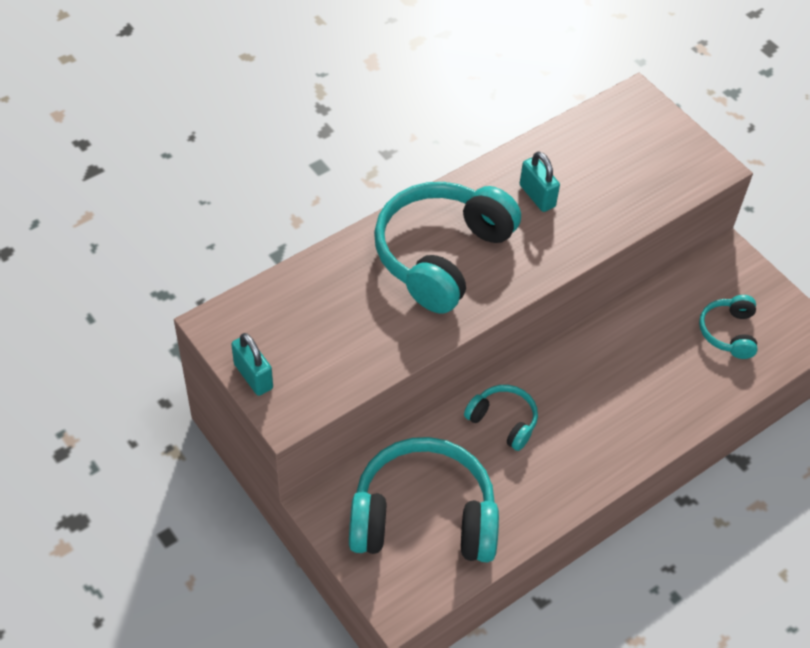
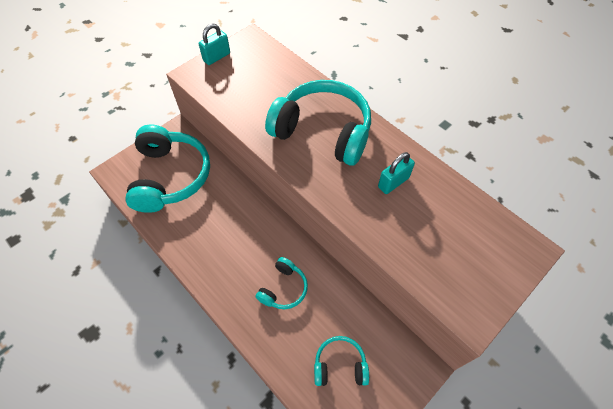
camera: 85 degrees right, 5 degrees up
(503, 421) = (240, 212): turquoise headphones -> turquoise headphones (283, 288)

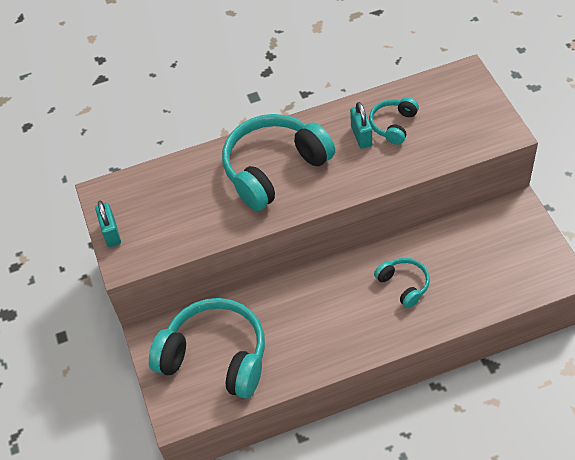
camera: 60 degrees left, 5 degrees down
(340, 365) = (495, 264): turquoise headphones -> turquoise headphones (393, 125)

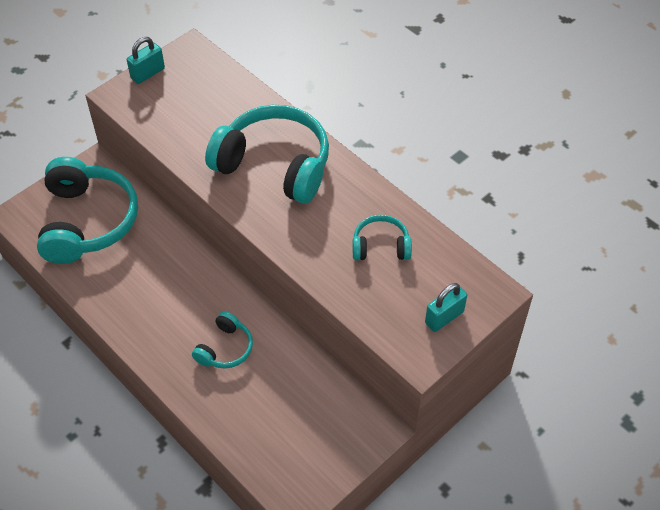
camera: 60 degrees right, 0 degrees up
(361, 136) = (351, 223): turquoise padlock -> turquoise padlock (444, 317)

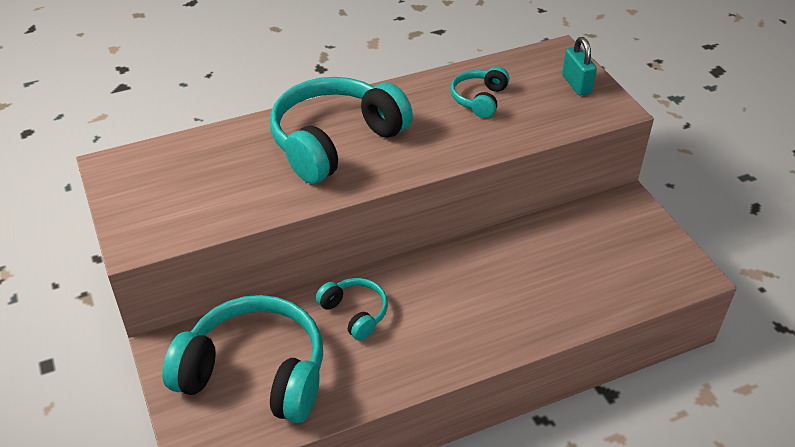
camera: 70 degrees left, 10 degrees down
(148, 73) = (120, 209): turquoise padlock -> none
(225, 348) = (499, 286): turquoise headphones -> turquoise headphones (355, 313)

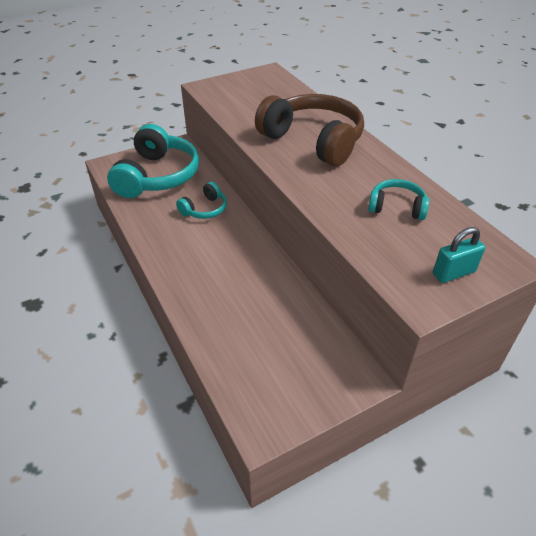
camera: 85 degrees right, 0 degrees up
(335, 141) = (313, 141): turquoise headphones -> brown headphones

